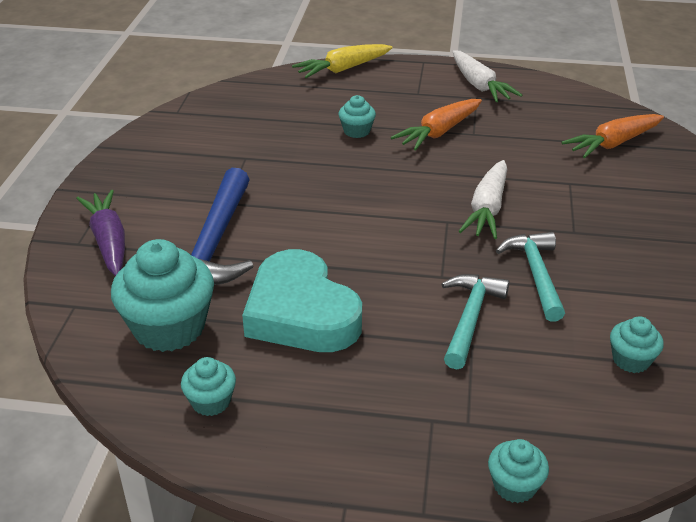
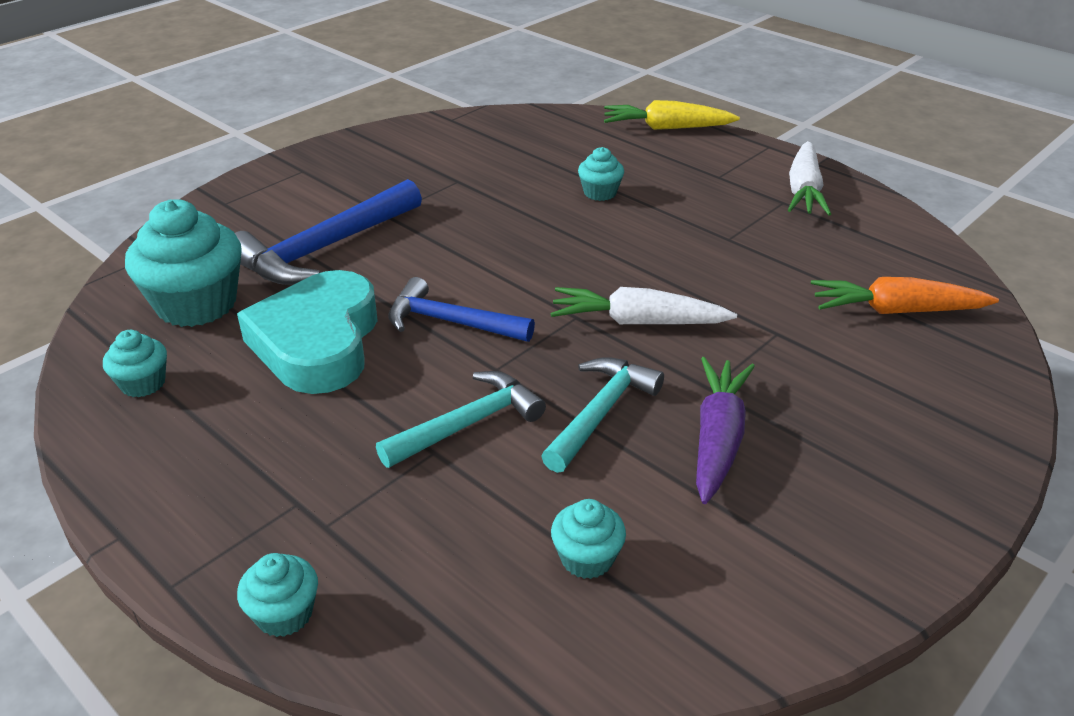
camera: 35 degrees right, 0 degrees up
(109, 241) = (249, 211): purple carrot -> purple carrot (718, 438)
(373, 259) = (450, 322): none -> blue hammer
(439, 132) = (689, 224): orange carrot -> none
(487, 209) = (638, 322): white carrot -> white carrot turned 45 degrees clockwise

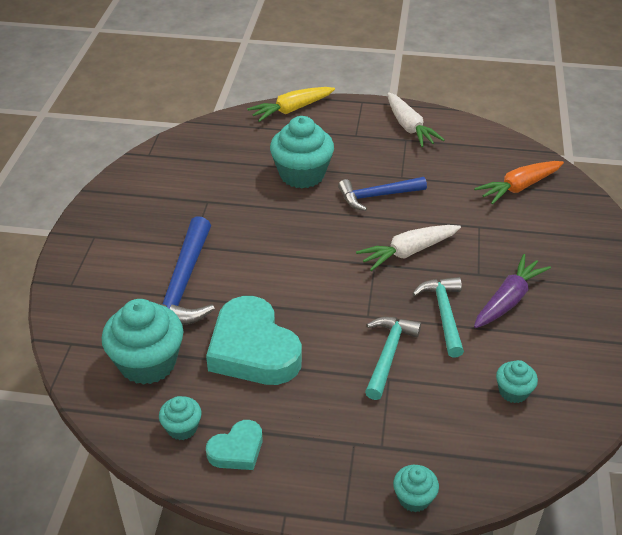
camera: 35 degrees left, 5 degrees up
(164, 436) = (237, 450): none -> turquoise heart
(450, 322) = (313, 300): blue hammer -> blue hammer (377, 196)
(600, 193) = (302, 174): turquoise cupcake -> turquoise cupcake, size x2.00
(718, 438) = (508, 300): purple carrot -> purple carrot turned 60 degrees clockwise

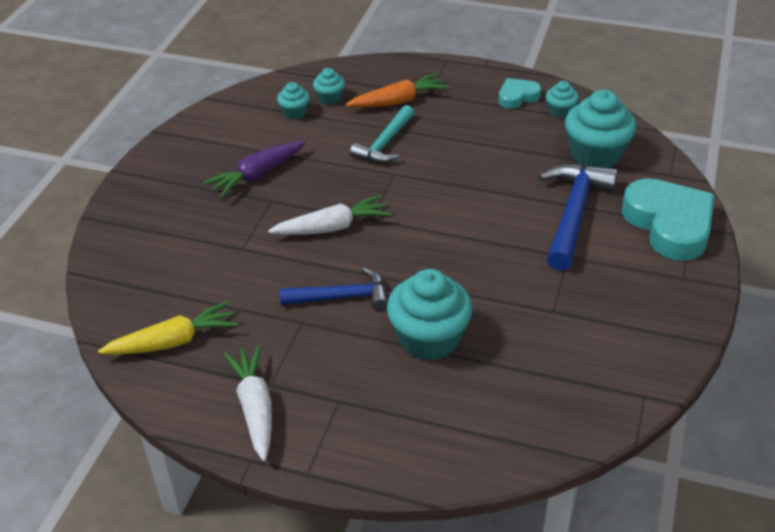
camera: 170 degrees left, 0 degrees up
(253, 349) = (502, 156): turquoise heart -> turquoise heart (669, 224)
(291, 110) = (425, 467): yellow carrot -> yellow carrot (173, 341)
(414, 498) = (396, 66): turquoise cupcake -> turquoise cupcake (329, 98)
(444, 314) = (323, 169): turquoise hammer -> none
(519, 187) = (165, 292): orange carrot -> orange carrot (398, 101)

